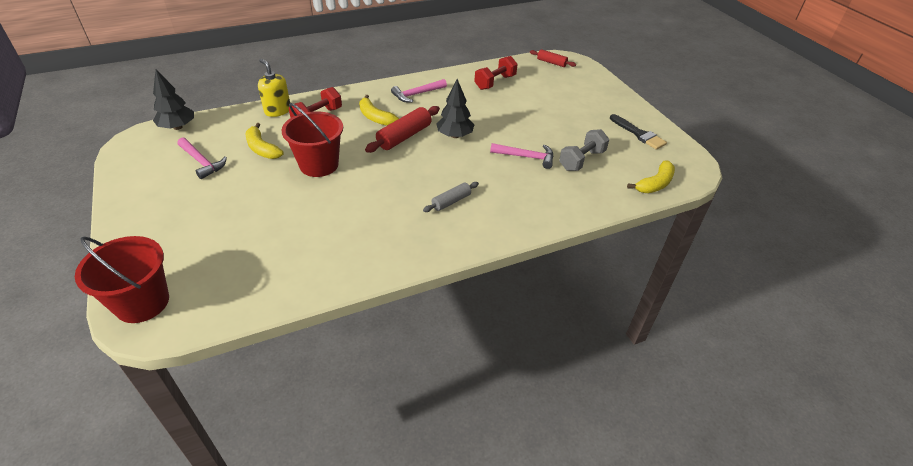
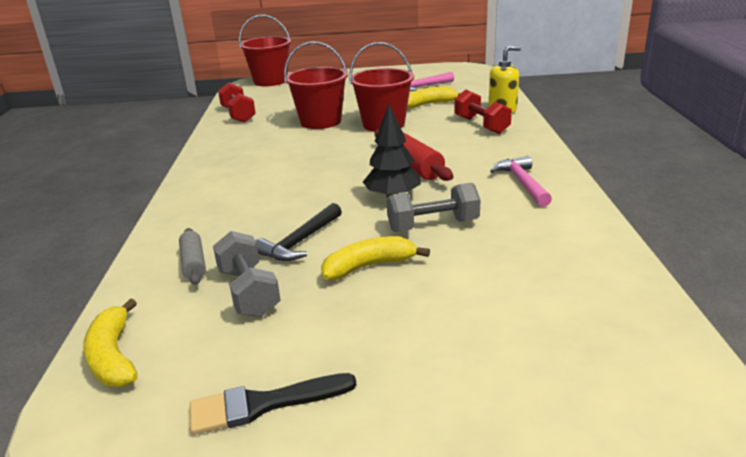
camera: 115 degrees right, 15 degrees down
(178, 127) = (485, 78): black tree -> none
(314, 205) = (320, 121): none -> red bucket
(375, 117) = (466, 153): yellow banana -> yellow banana (369, 266)
(451, 201) = (262, 178): grey rolling pin -> grey rolling pin (194, 263)
(483, 116) = (433, 225): none -> grey dumbbell
(495, 82) = (553, 258): red dumbbell -> red dumbbell (238, 115)
(526, 157) = (300, 242): pink hammer -> black hammer
(551, 63) = (658, 365): red rolling pin -> none

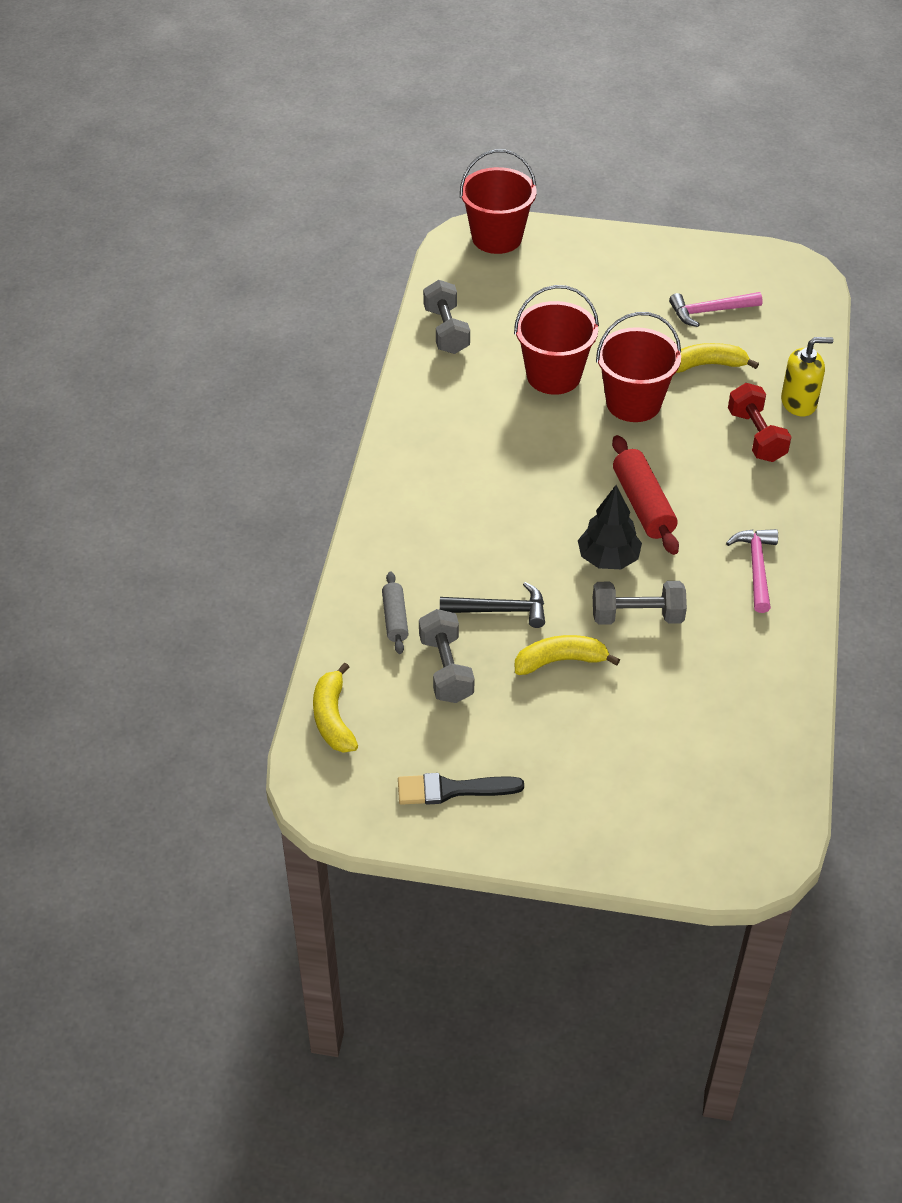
camera: 10 degrees right, 20 degrees up
(238, 115) = (446, 331): red dumbbell -> grey dumbbell
(300, 242) = (500, 610): black hammer -> black hammer turned 135 degrees counterclockwise

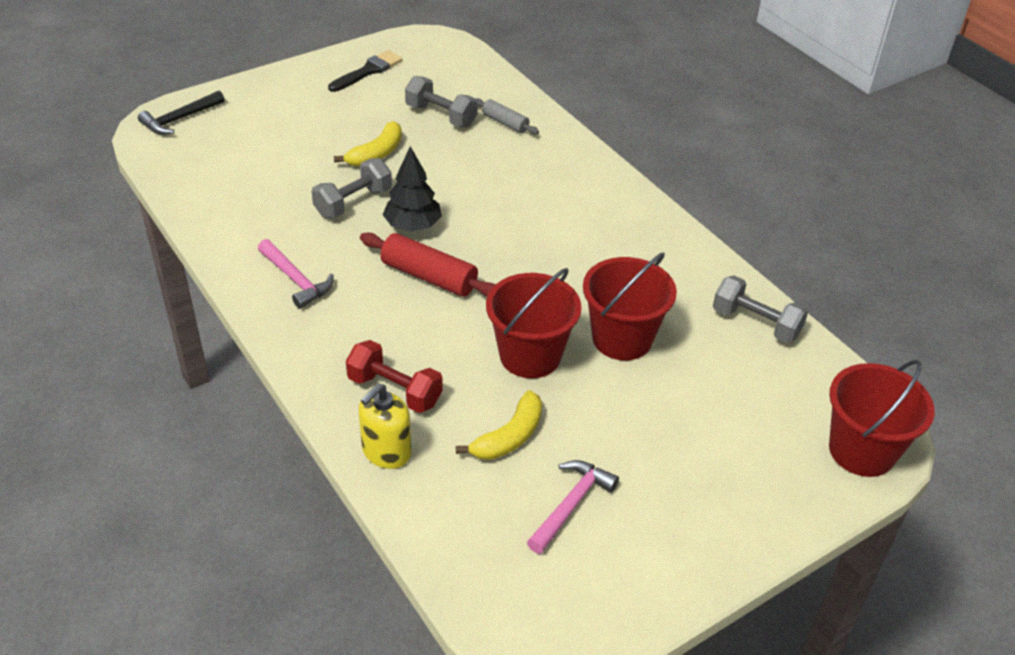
camera: 135 degrees right, 5 degrees down
(333, 718) = (473, 67): yellow banana -> none
(500, 610) = (448, 159): black hammer -> black hammer (180, 119)

